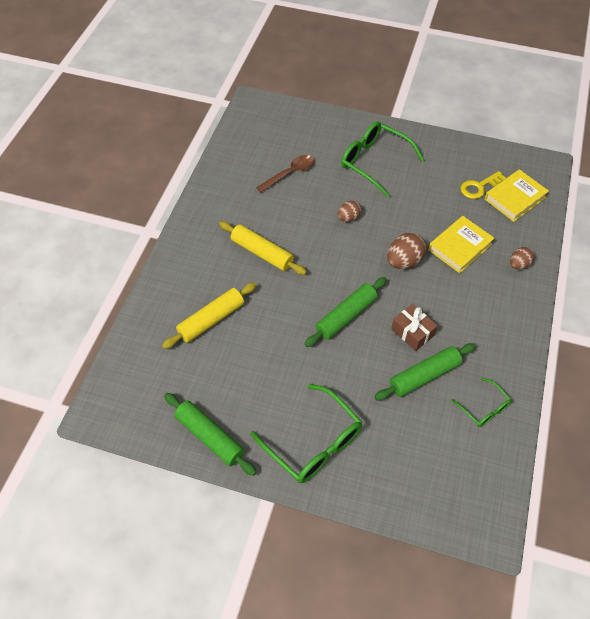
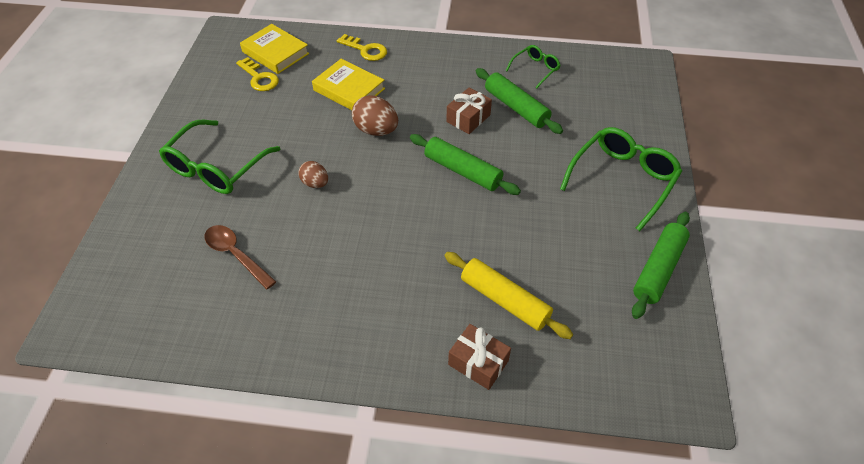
camera: 100 degrees left, 5 degrees down
(168, 294) = (478, 362): none -> brown gift
(262, 253) = (385, 264): yellow rolling pin -> none
(518, 264) = (366, 50): brown egg -> yellow key

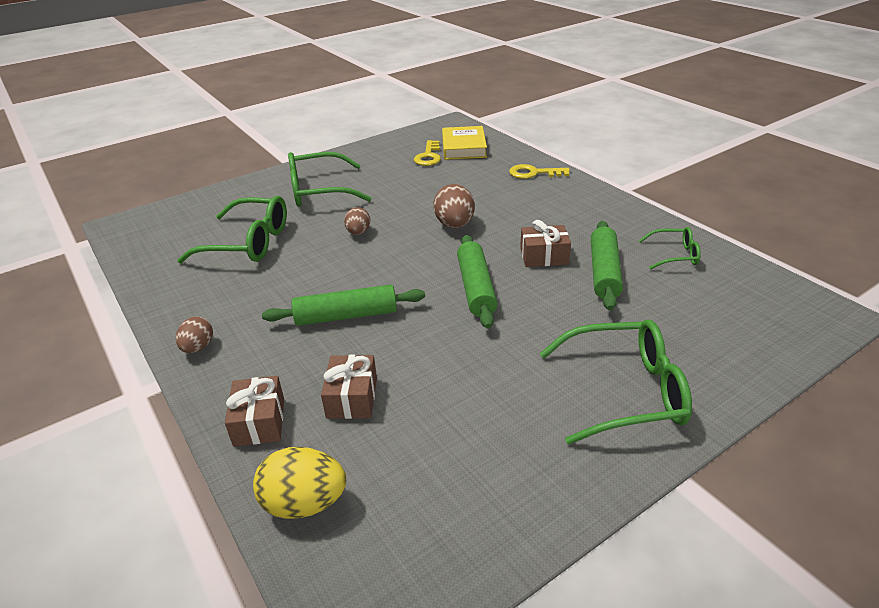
camera: 50 degrees right, 15 degrees down
(236, 255) = (247, 242): brown spoon -> green glasses
(349, 89) = (478, 191): yellow book -> none
(351, 358) = (198, 347): none -> brown egg
(366, 50) = (533, 173): yellow key -> yellow key turned 105 degrees clockwise
(504, 300) = (352, 398): yellow rolling pin -> brown gift
(575, 377) = (304, 503): none -> yellow egg
(658, 269) = (534, 493): green rolling pin -> green rolling pin (346, 316)

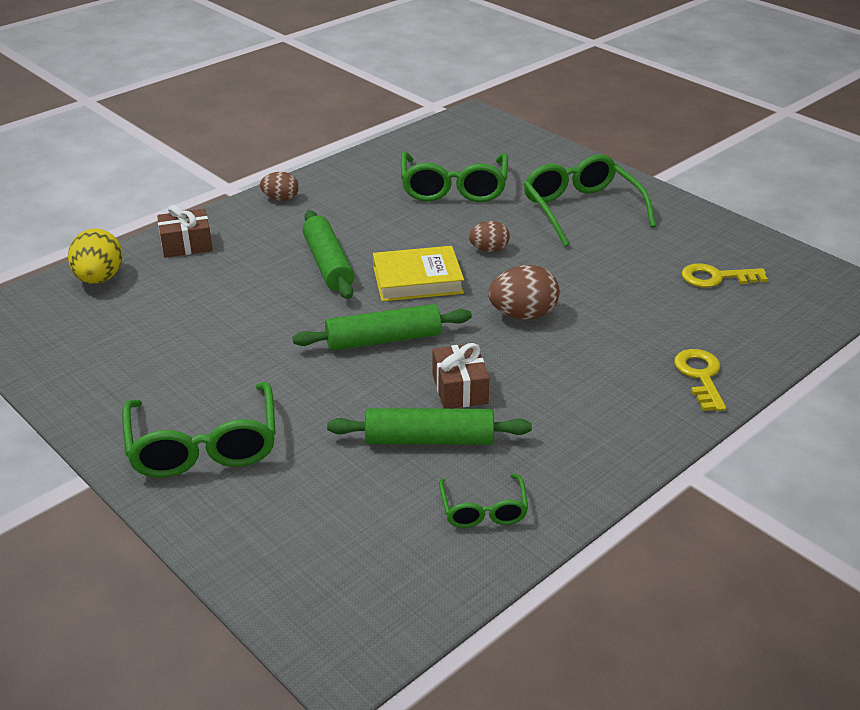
camera: 80 degrees right, 0 degrees up
(352, 398) = (210, 283): brown gift -> none
(464, 147) = (764, 306): yellow book -> yellow book (417, 280)

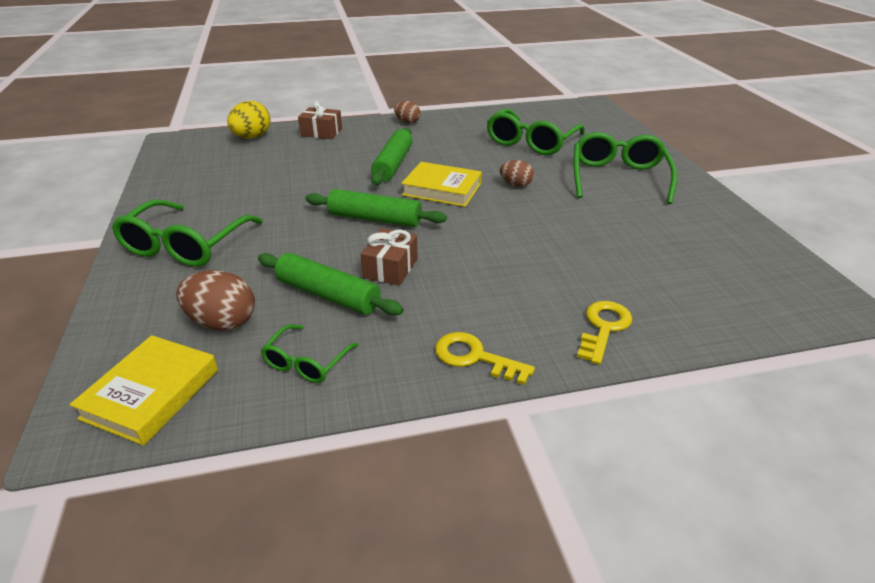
camera: 30 degrees right, 0 degrees up
(372, 599) = (151, 394): none -> yellow book
(523, 315) = (495, 233): brown egg -> brown egg (222, 322)
(716, 277) = (695, 255): yellow key -> yellow key (474, 357)

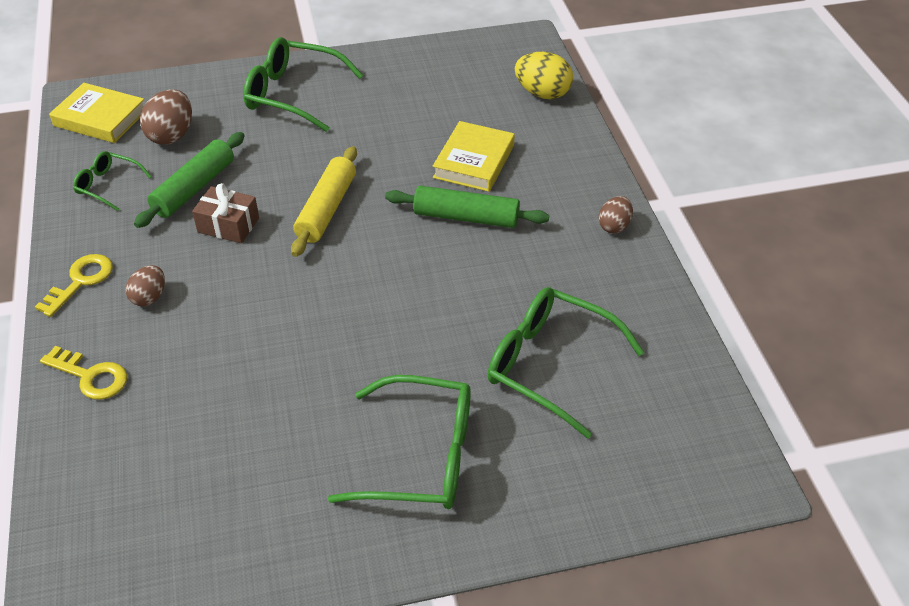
camera: 90 degrees right, 10 degrees up
(321, 132) = (565, 147): brown gift -> none
(375, 219) = (327, 209): green rolling pin -> yellow rolling pin
(442, 189) = (394, 262): yellow book -> yellow book (474, 161)
(516, 185) = (403, 334): brown egg -> brown egg (149, 297)

